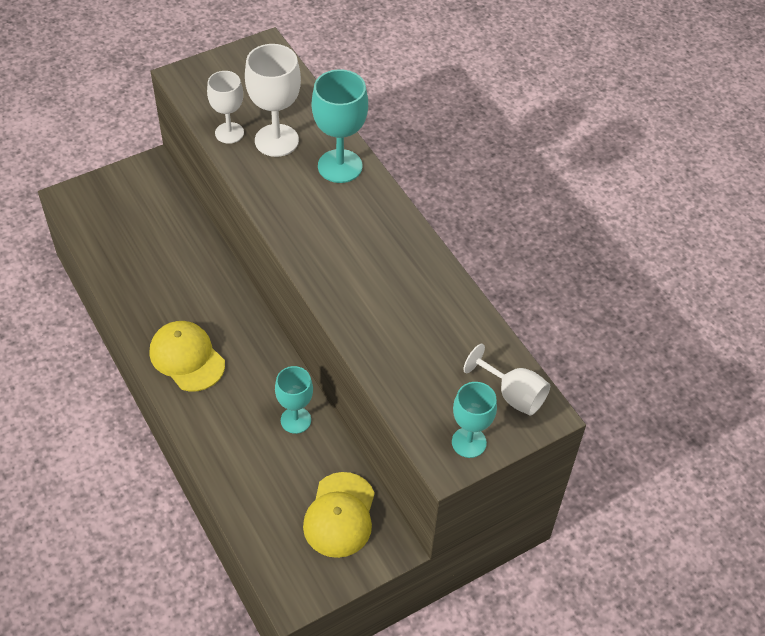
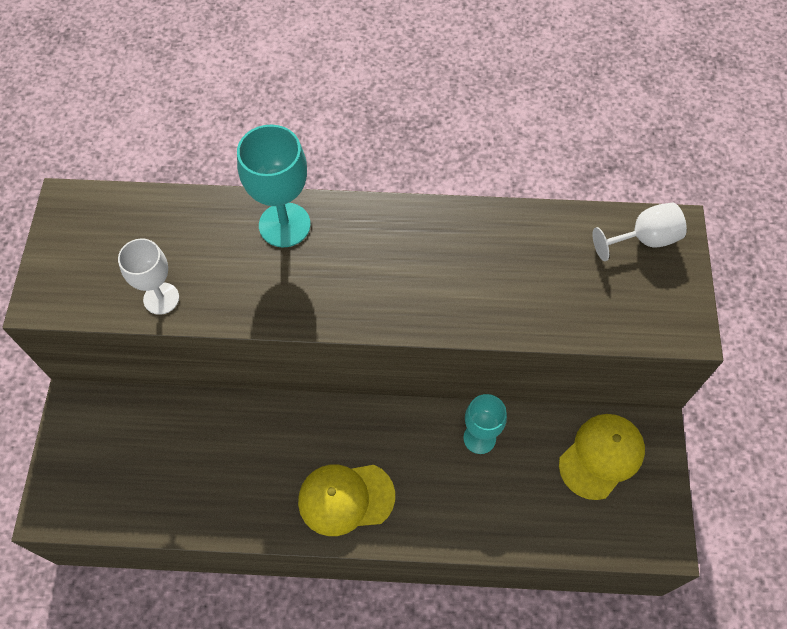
camera: 55 degrees left, 10 degrees up
(276, 140) = (207, 261): white goblet -> none
(340, 515) = (601, 456): yellow cap -> yellow cap turned 90 degrees counterclockwise
(469, 442) = (675, 301): turquoise goblet -> none

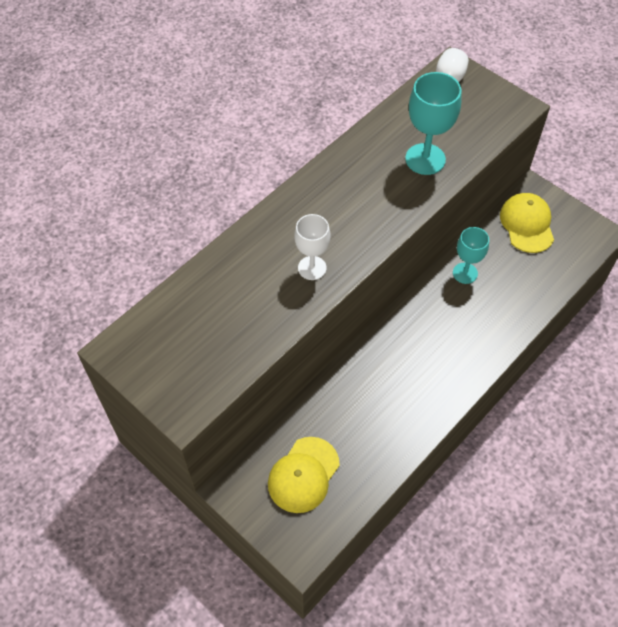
camera: 50 degrees left, 5 degrees down
(161, 298) = (253, 339): white goblet -> white goblet (312, 268)
(284, 225) = (265, 239): turquoise goblet -> turquoise goblet (425, 159)
(345, 498) = (444, 368): yellow cap -> yellow cap (303, 475)

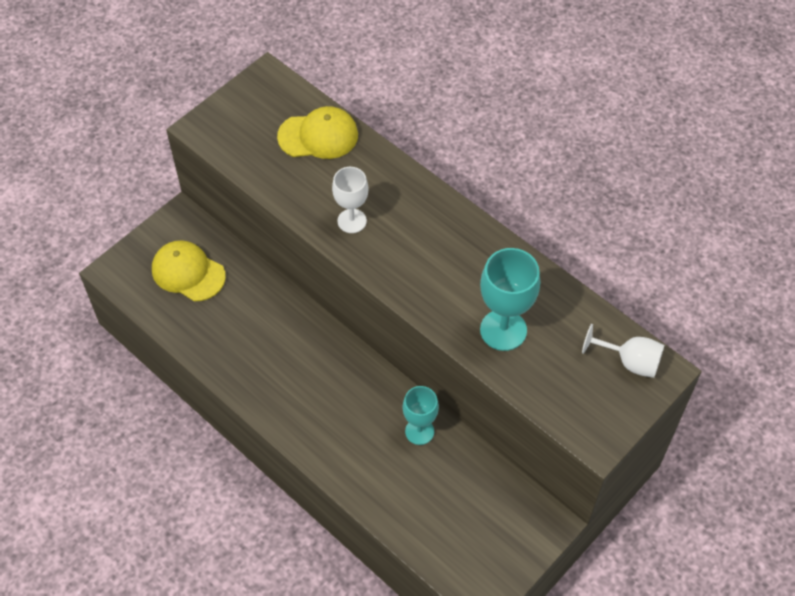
camera: 90 degrees right, 0 degrees up
(527, 224) = (494, 508): yellow cap -> yellow cap (318, 136)

